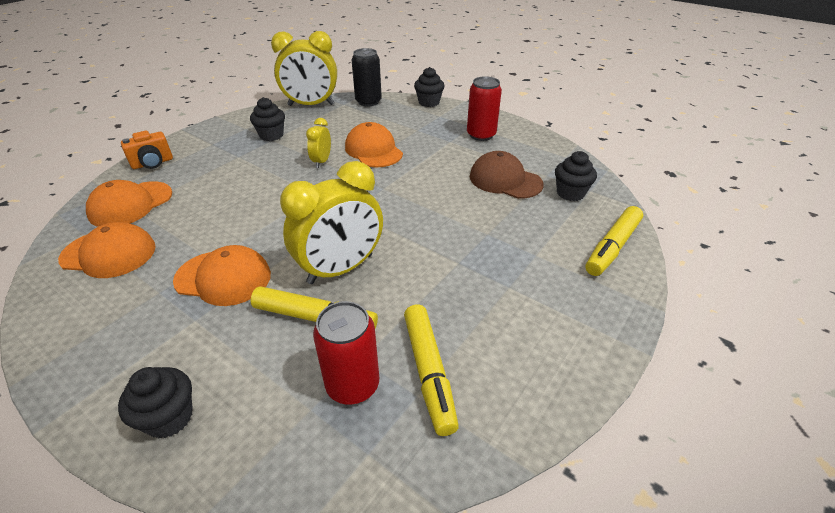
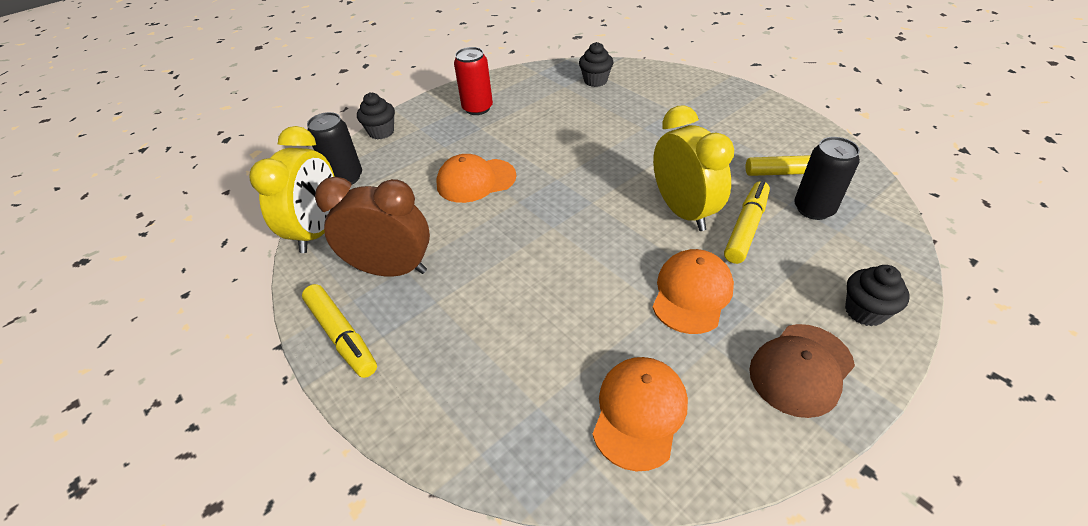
camera: 75 degrees left, 5 degrees up
(131, 204) = (527, 412): orange cap -> none
(153, 163) = (412, 407): orange camera -> none
(271, 135) = (391, 269): black cupcake -> brown clock
(321, 161) = (484, 222): yellow clock -> none
(352, 385) = (813, 209): red can -> black can
(505, 180) = (566, 107): brown cap -> brown cap (801, 369)
(612, 247) = (667, 78): yellow marker -> yellow marker (342, 336)

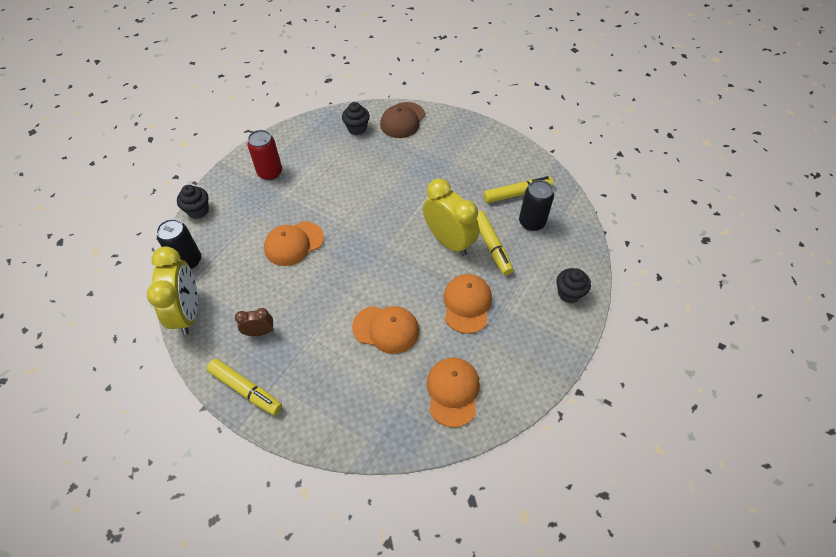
camera: 20 degrees left, 10 degrees up
(391, 269) = (259, 332): brown clock -> brown clock, size x0.50
(561, 301) = (386, 329): none -> orange cap
(746, 228) = (492, 246): yellow marker -> yellow marker turned 150 degrees clockwise
(801, 369) = (538, 341): brown cap -> brown cap (402, 120)

